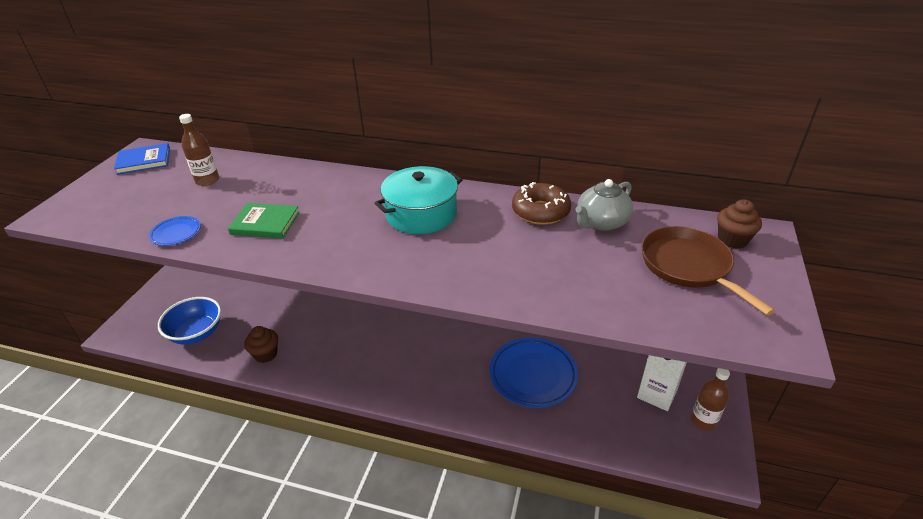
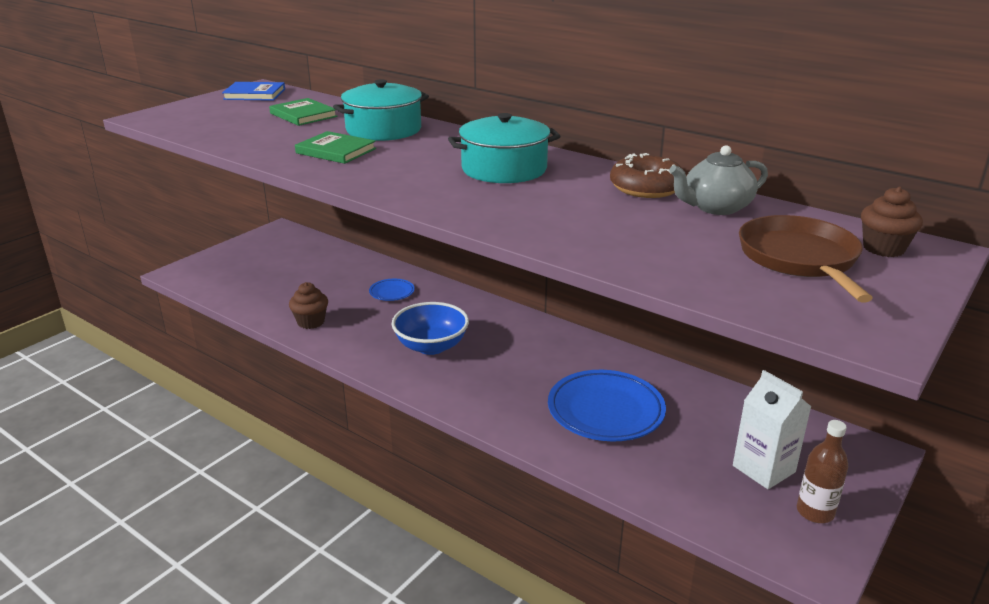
camera: 20 degrees right, 10 degrees down
(176, 233) = (246, 145): blue plate -> blue plate (392, 292)
(197, 333) = (252, 290): blue bowl -> blue bowl (431, 346)
(207, 180) = (303, 115): brown bottle -> green book
(292, 185) = (383, 130): none -> turquoise pot

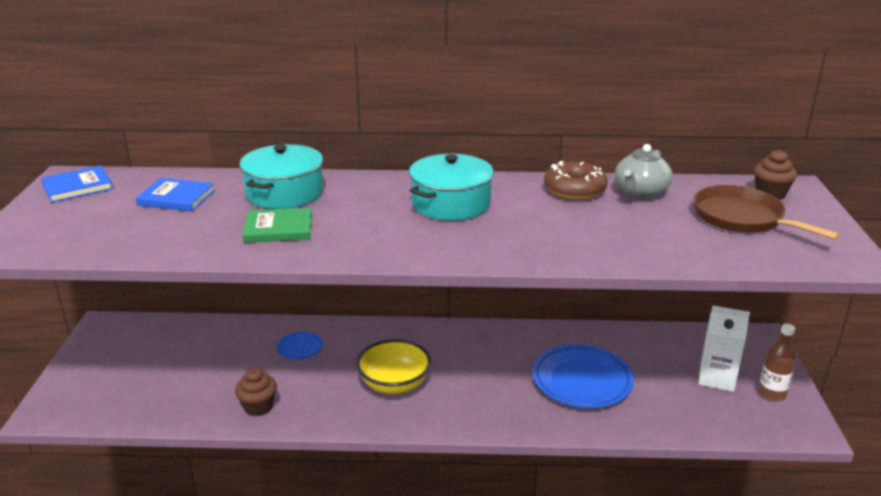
camera: 35 degrees left, 0 degrees up
(303, 115) = (176, 198): green book -> blue book
(431, 346) = (394, 384): blue bowl -> yellow bowl

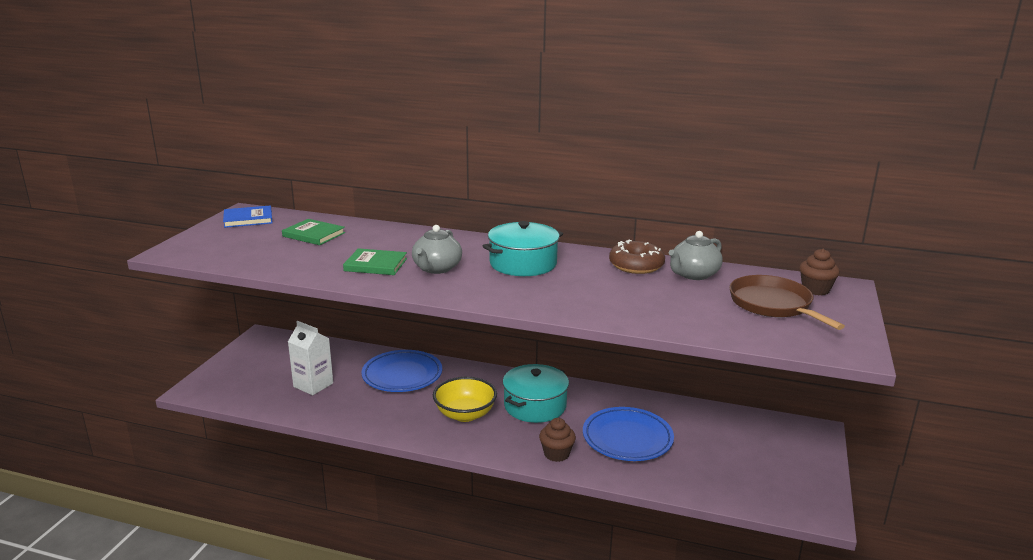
camera: 15 degrees right, 5 degrees down
(176, 198) = (314, 234): blue book -> green book
(258, 407) = (349, 413): brown cupcake -> brown cupcake (556, 454)
(284, 193) = (396, 240): turquoise pot -> turquoise pot (535, 406)
(300, 348) = (402, 375): blue plate -> blue plate, size x2.04
(355, 223) = (436, 268): none -> grey teapot
(716, 378) = (754, 457): white carton -> white carton (313, 385)
(771, 394) = (801, 479): brown bottle -> none

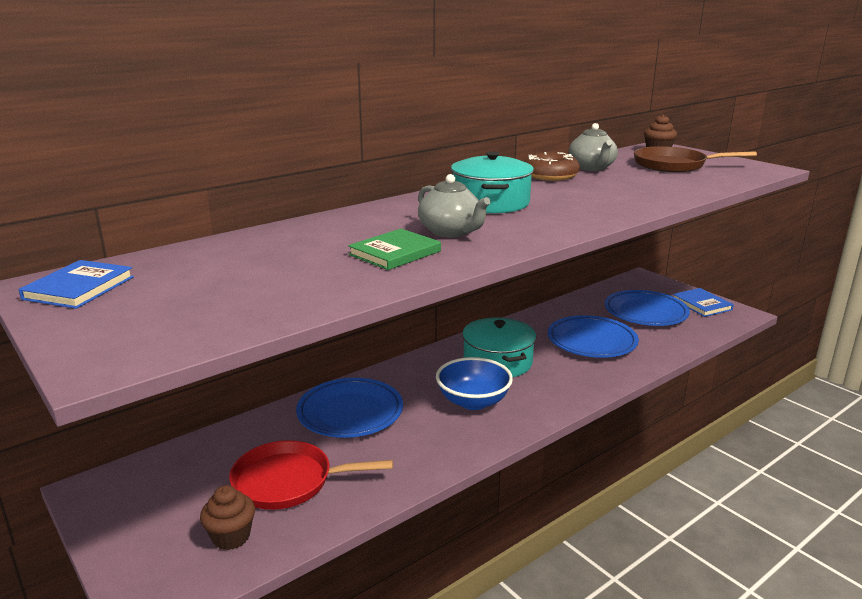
camera: 55 degrees left, 0 degrees up
(313, 385) = (288, 481): white carton -> red pan
(314, 234) = (232, 263): green book -> none
(465, 414) = (473, 401): yellow bowl -> blue bowl
(556, 454) = (587, 379): brown cupcake -> brown cupcake (231, 537)
(730, 452) = (645, 313): none -> blue plate
(804, 482) = (701, 304): none -> blue book

